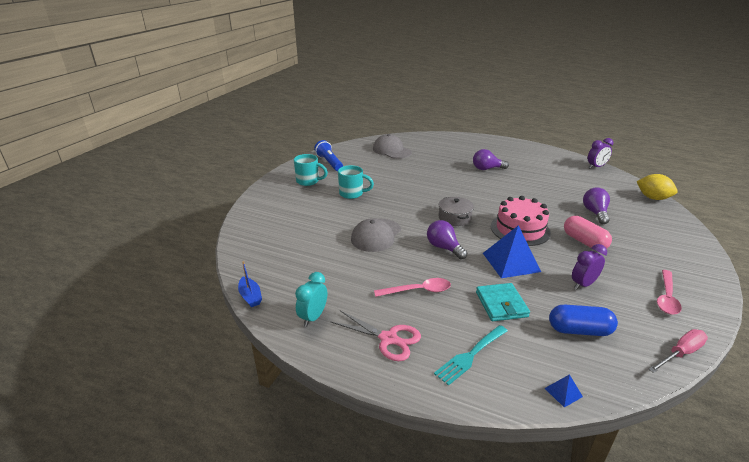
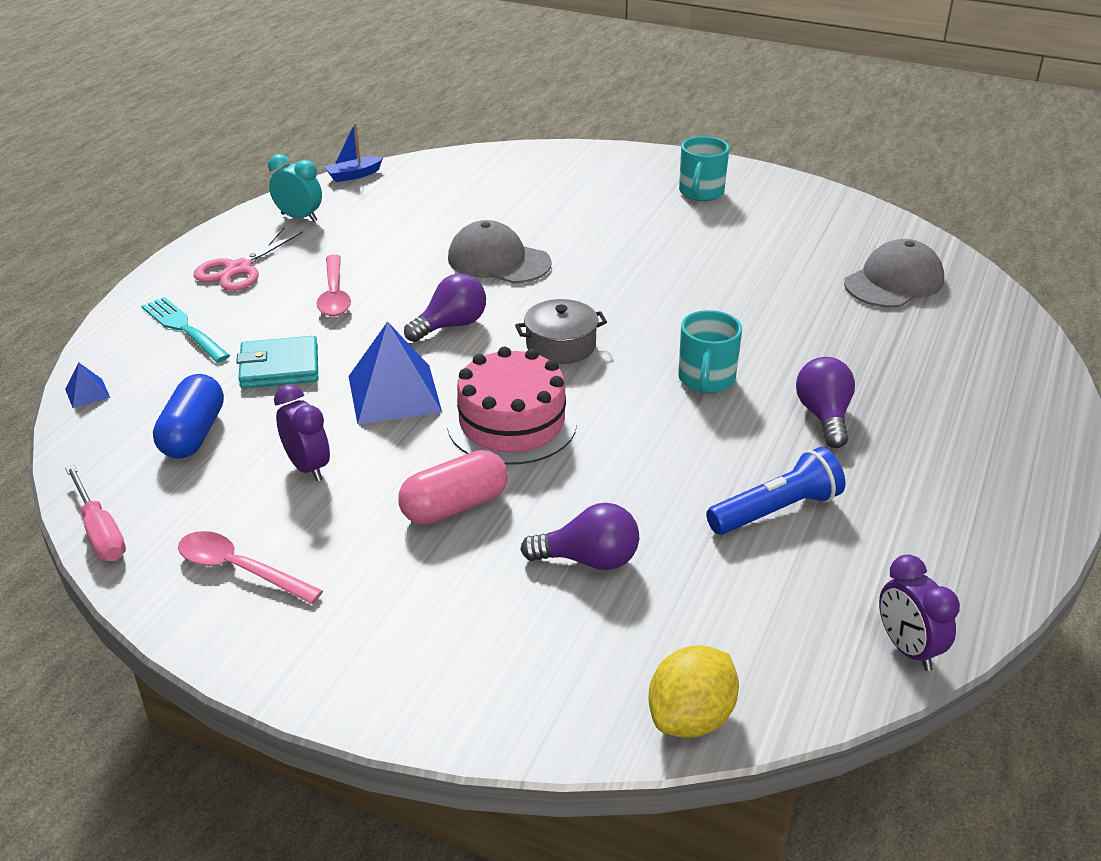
camera: 90 degrees right, 5 degrees up
(329, 163) = (795, 209): blue flashlight -> blue flashlight (776, 511)
(352, 194) = (654, 237): turquoise mug -> turquoise mug (706, 380)

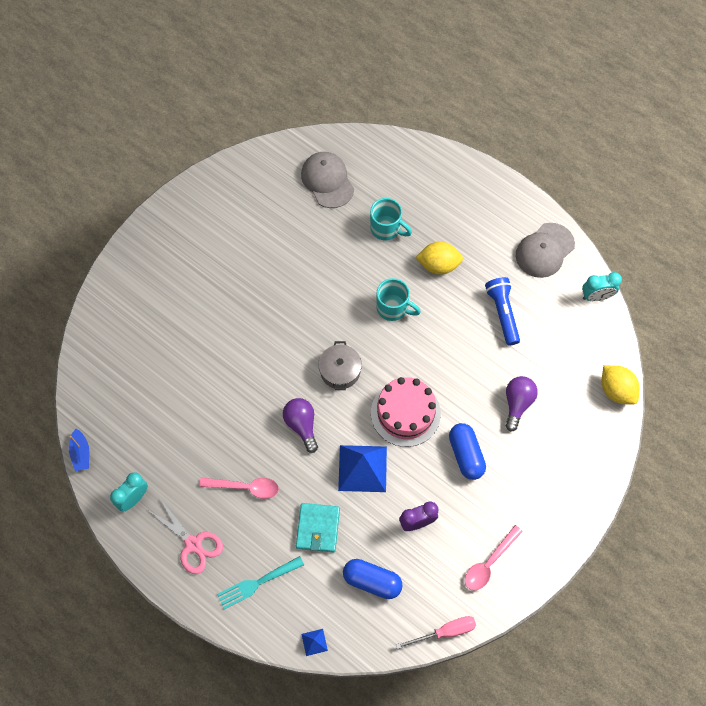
camera: 75 degrees left, 30 degrees up
(454, 506) = (466, 455): pink capsule -> blue capsule
(498, 261) = (235, 383): grey cap -> grey cap (544, 250)
(701, 193) = (189, 241): turquoise mug -> turquoise mug (386, 228)
(824, 416) = (438, 265): purple light bulb -> yellow lemon
(907, 649) = (596, 297): purple clock -> turquoise clock

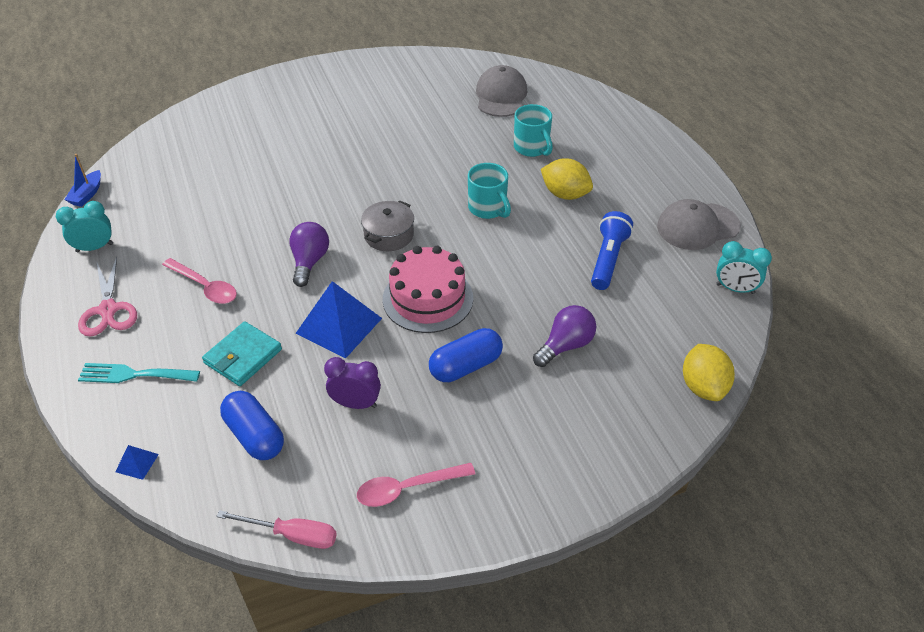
camera: 30 degrees right, 20 degrees down
(466, 455) = (465, 366): blue capsule -> blue capsule turned 45 degrees clockwise

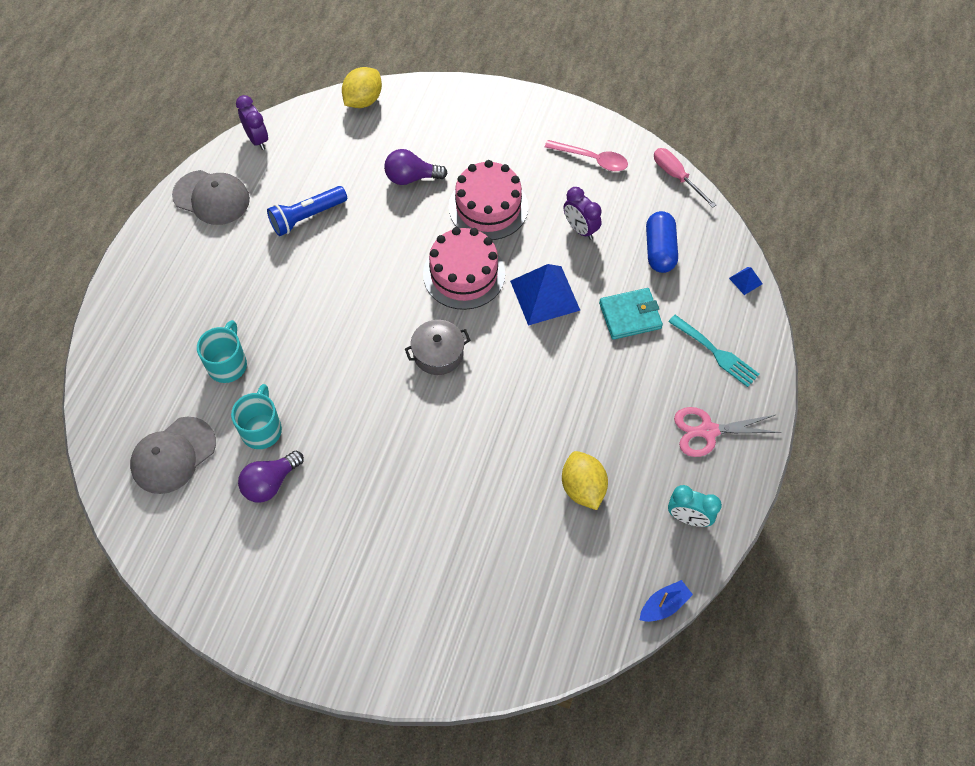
camera: 140 degrees left, 15 degrees up
(108, 310) = (708, 431): pink scissors -> pink scissors turned 120 degrees counterclockwise
(205, 287) = (619, 402): pink spoon -> none
(309, 262) = (521, 370): purple light bulb -> purple light bulb (270, 483)
(465, 366) = (488, 207): blue capsule -> pink cake
(488, 209) = (337, 324): turquoise mug -> turquoise mug (262, 429)
(565, 194) = (263, 295): yellow lemon -> yellow lemon (583, 488)
(735, 289) = (257, 139): turquoise clock -> purple clock

